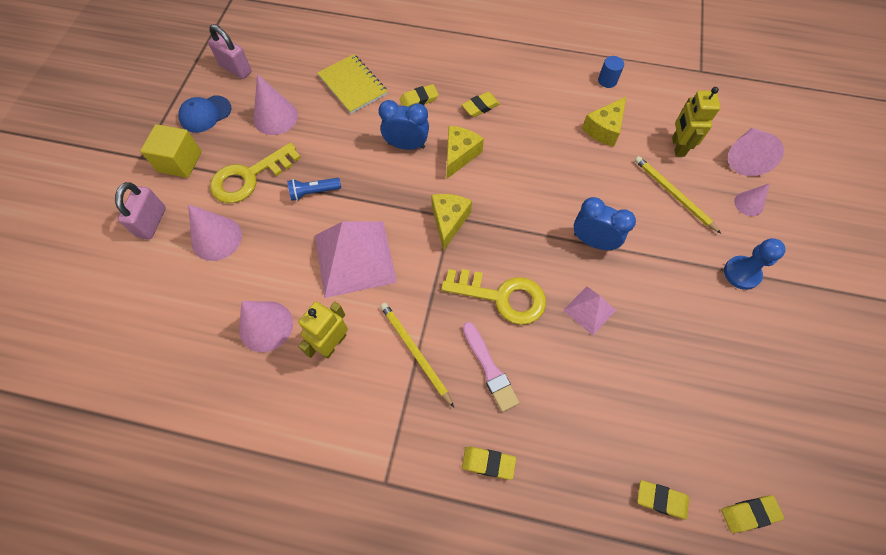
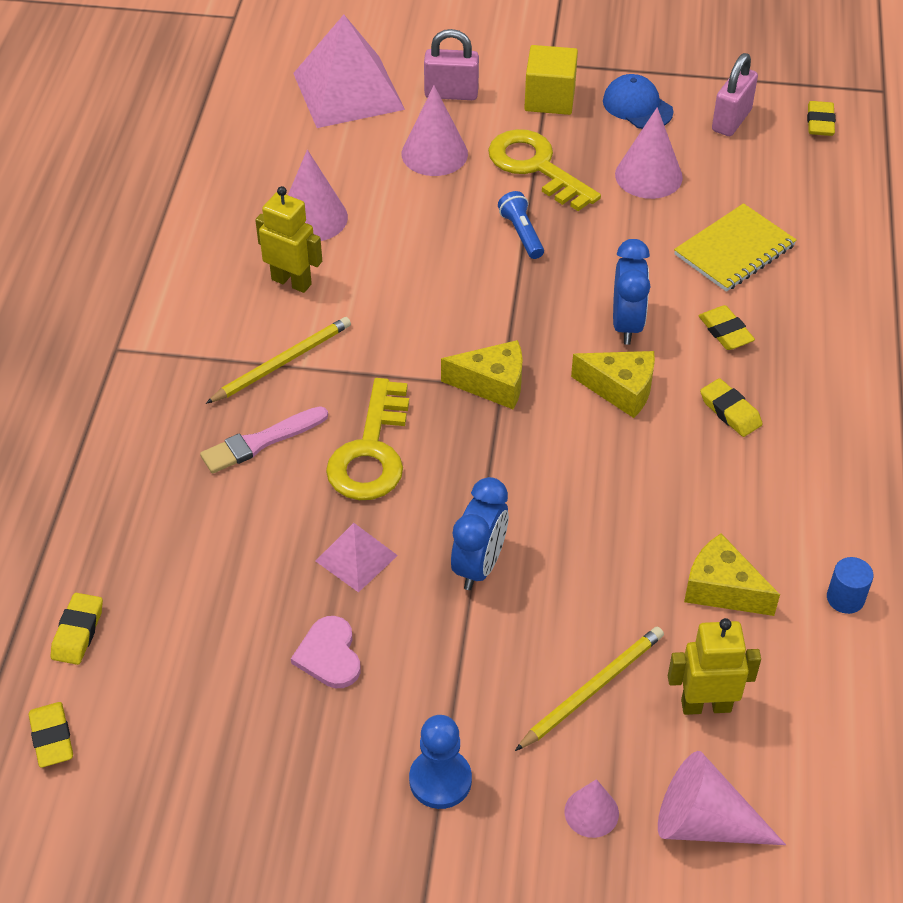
camera: 85 degrees right, 15 degrees down
(355, 258) = (419, 288): pink pyramid -> pink pyramid (348, 91)
(488, 463) = (135, 445): yellow eraser -> yellow eraser (820, 122)
(664, 329) = (329, 655): none -> pink heart

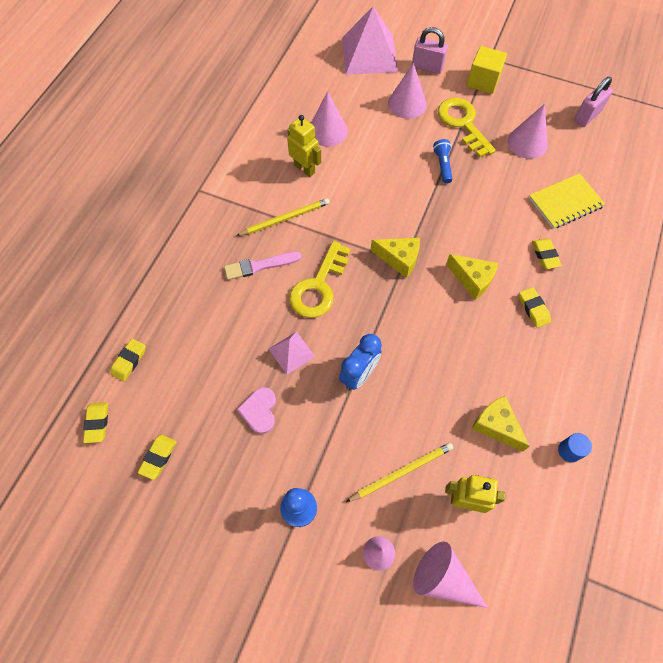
camera: 15 degrees right, 15 degrees up
(626, 324) = (487, 237): blue clock -> none
(637, 106) = (533, 96): blue cap -> none
(820, 122) = (641, 128): yellow eraser -> yellow eraser (158, 457)

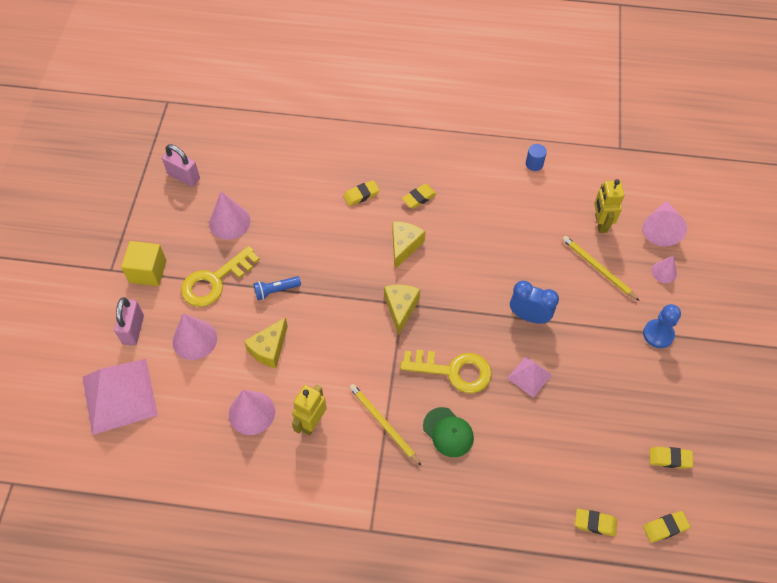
camera: 105 degrees left, 5 degrees down
(259, 411) = (593, 387): pink heart -> none
(260, 266) = (448, 432): pink brush -> green cap
(496, 426) = (533, 211): yellow cheese -> yellow cheese (269, 349)
(565, 202) = (297, 185): yellow notebook -> none

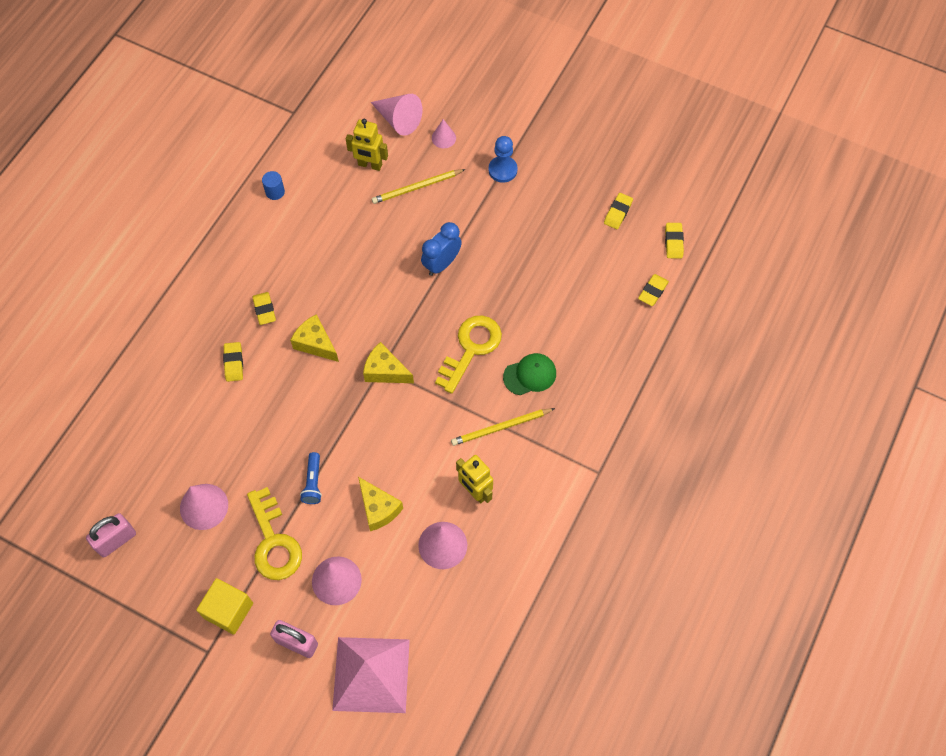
camera: 70 degrees left, 5 degrees up
(529, 376) = (502, 287): pink pyramid -> none

